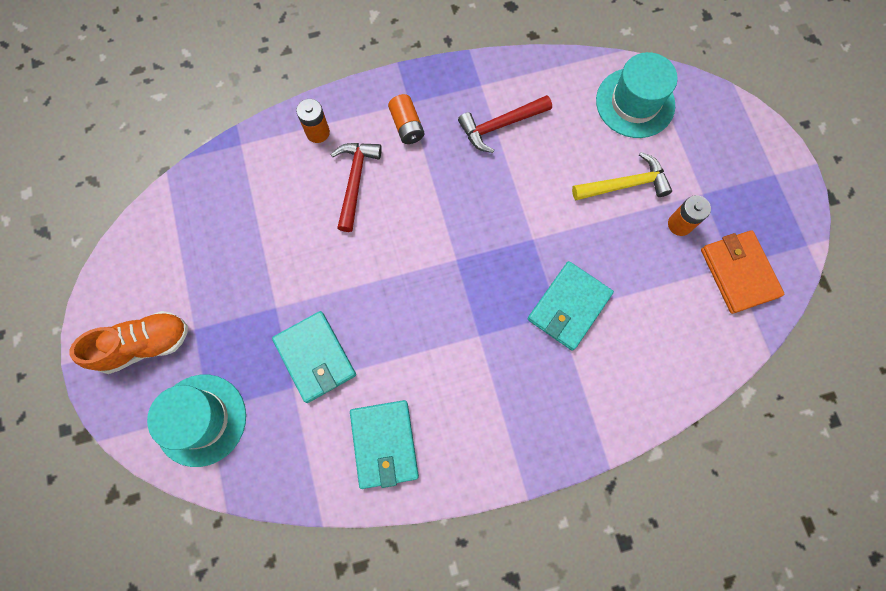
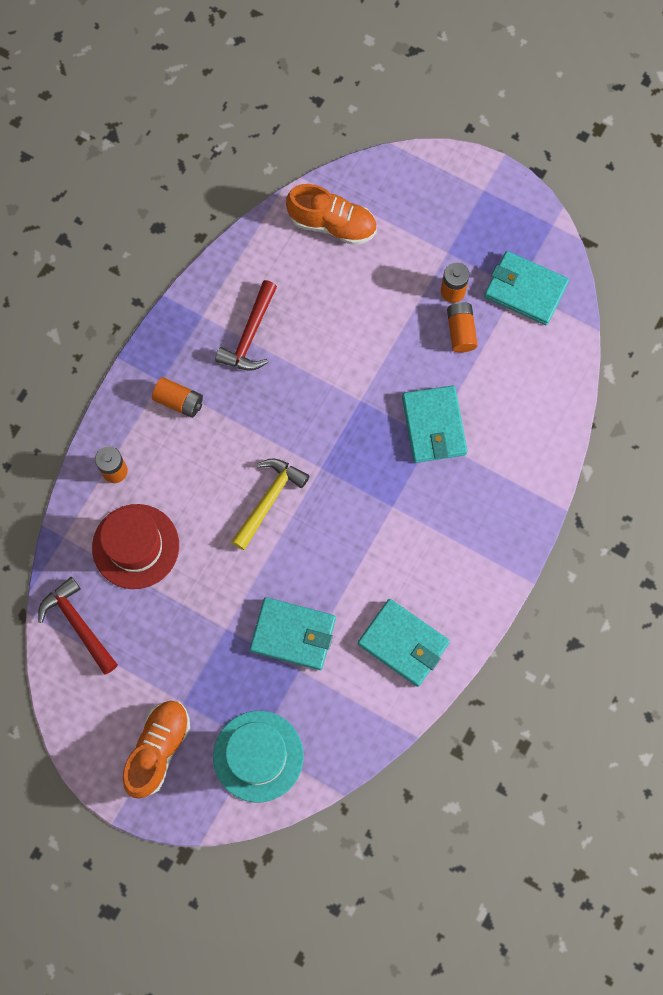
camera: 45 degrees left, 0 degrees up
(278, 194) = (135, 546): none -> red hat
(355, 181) = (184, 481): red hammer -> red hammer (78, 624)
(625, 184) = (386, 296): yellow hammer -> yellow hammer (269, 499)
(635, 103) = (332, 224): turquoise hat -> orange shoe
(657, 258) = (461, 331): none -> orange battery
(738, 273) = (525, 290): orange wallet -> turquoise wallet

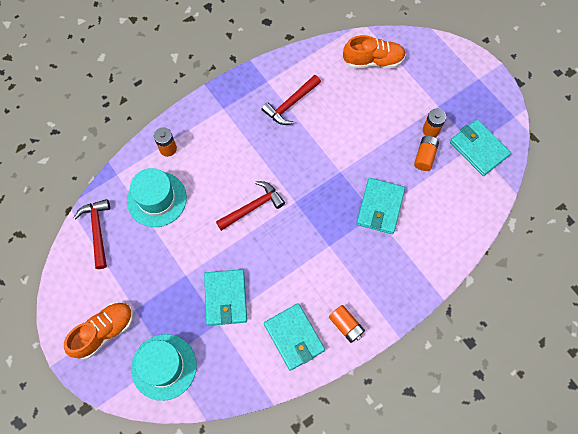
camera: 25 degrees right, 5 degrees down
(135, 546) = (157, 199): red hat -> turquoise hat
(179, 401) = (227, 124): orange battery -> orange battery (346, 325)
(269, 499) = (253, 207): yellow hammer -> red hammer
(293, 634) = (226, 298): turquoise wallet -> turquoise wallet turned 45 degrees clockwise
(332, 224) = (373, 61): orange shoe -> orange shoe turned 45 degrees counterclockwise

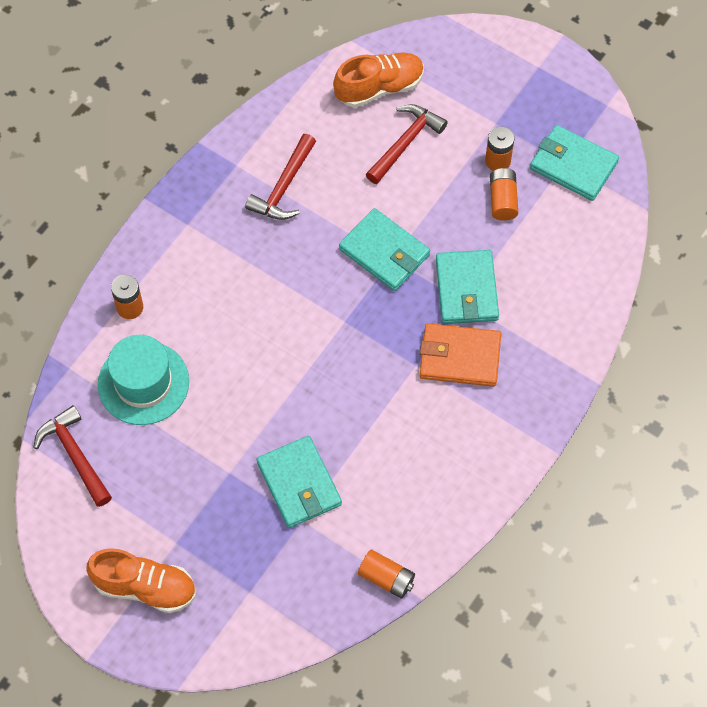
camera: 20 degrees left, 5 degrees down
(104, 332) = (145, 587): orange shoe -> orange shoe turned 75 degrees clockwise
(164, 366) = (250, 603): turquoise hat -> none
(253, 207) = (287, 348): red hammer -> red hammer (405, 142)
(294, 337) = (415, 502): turquoise wallet -> turquoise wallet (384, 252)
(346, 325) = (480, 463): orange battery -> orange battery (386, 578)
(359, 250) = (460, 357): none -> orange wallet

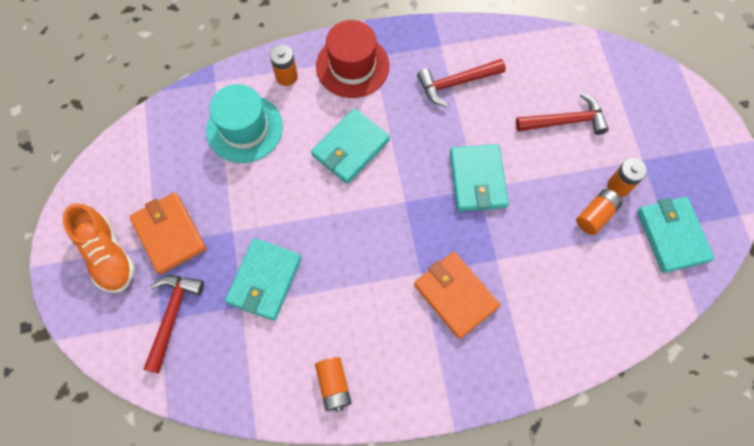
camera: 45 degrees right, 5 degrees up
(75, 455) = (160, 136): red hammer -> red hammer (172, 316)
(178, 248) = (352, 66): none -> red hat
(178, 523) = (169, 234): none -> orange wallet
(379, 88) = (584, 72): orange shoe -> none
(386, 578) = (249, 400): orange battery -> orange battery (334, 385)
(466, 289) = (508, 253): turquoise wallet -> turquoise wallet (351, 148)

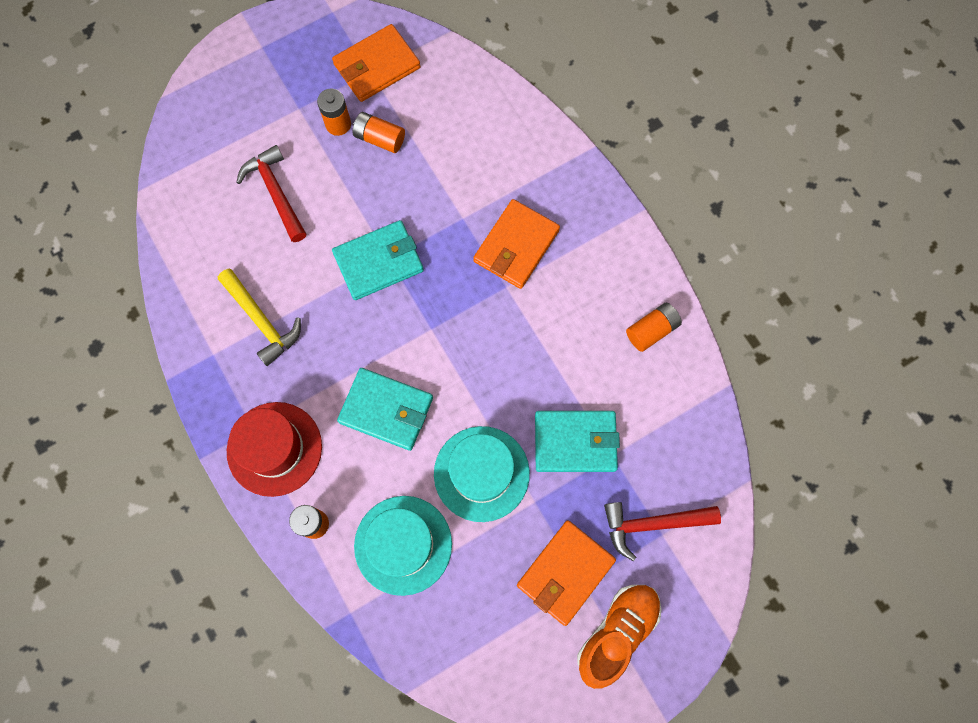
camera: 110 degrees left, 5 degrees up
(271, 200) = (481, 473): none -> turquoise hat
(456, 83) = (262, 321): red hammer -> yellow hammer
(672, 235) = (377, 66): turquoise wallet -> orange wallet

